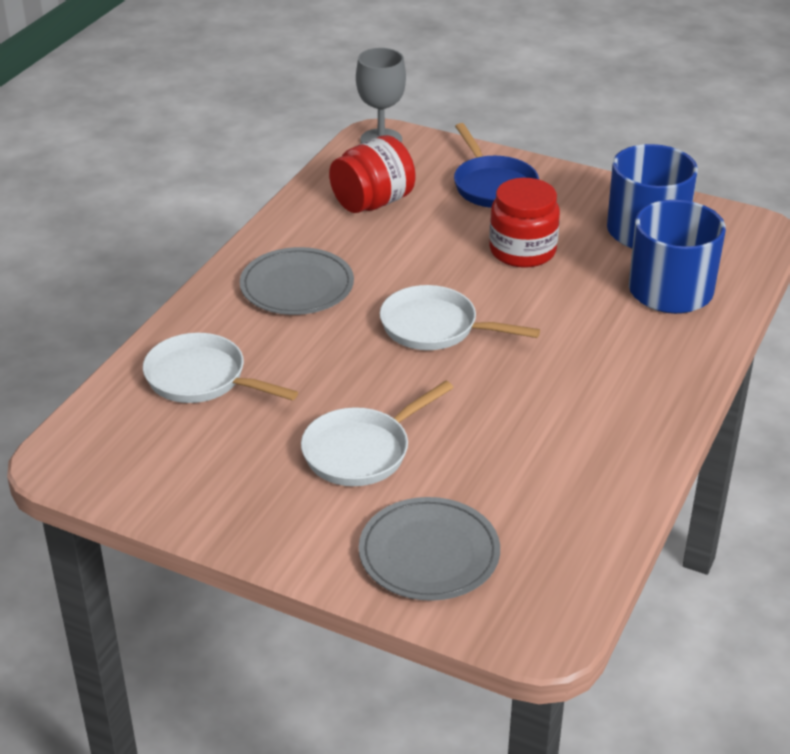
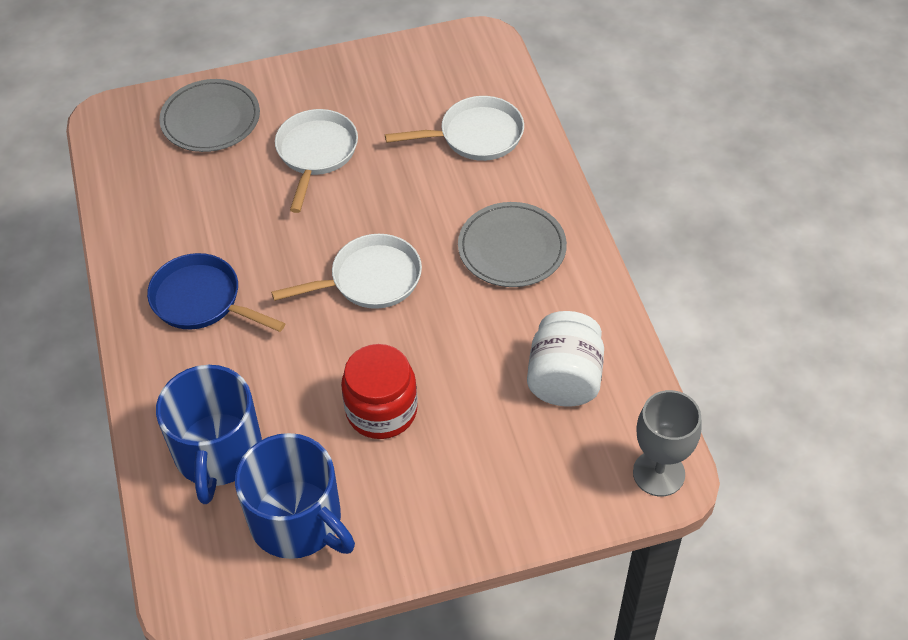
camera: 140 degrees right, 15 degrees up
(372, 202) = (564, 379): red jar -> white jar
(492, 186) = (488, 482): blue pan -> blue pan (201, 300)

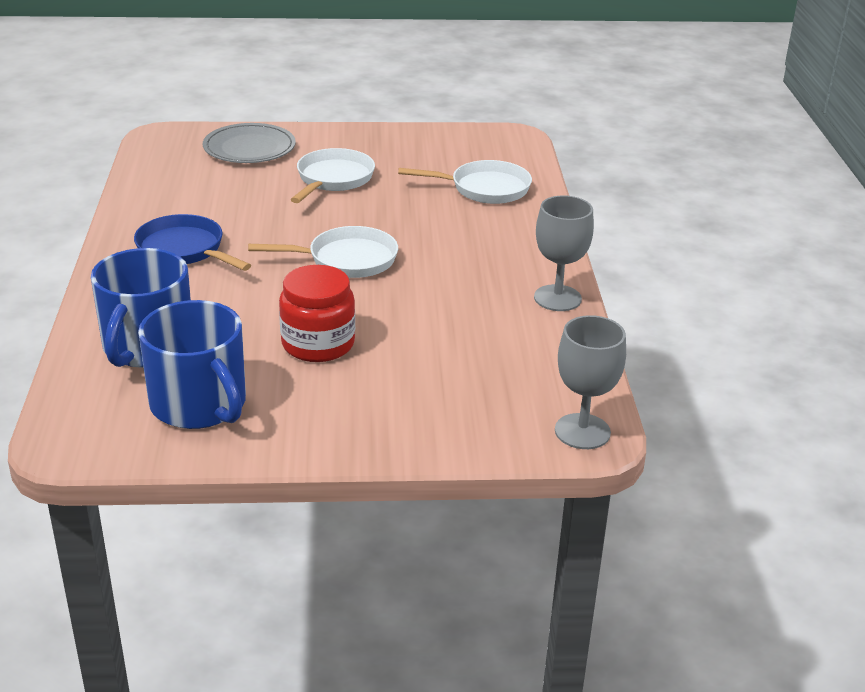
camera: 10 degrees right, 20 degrees down
(512, 248) = (490, 260): grey plate -> none
(564, 379) = (509, 351): white jar -> none
(591, 291) = (557, 298): none -> grey goblet

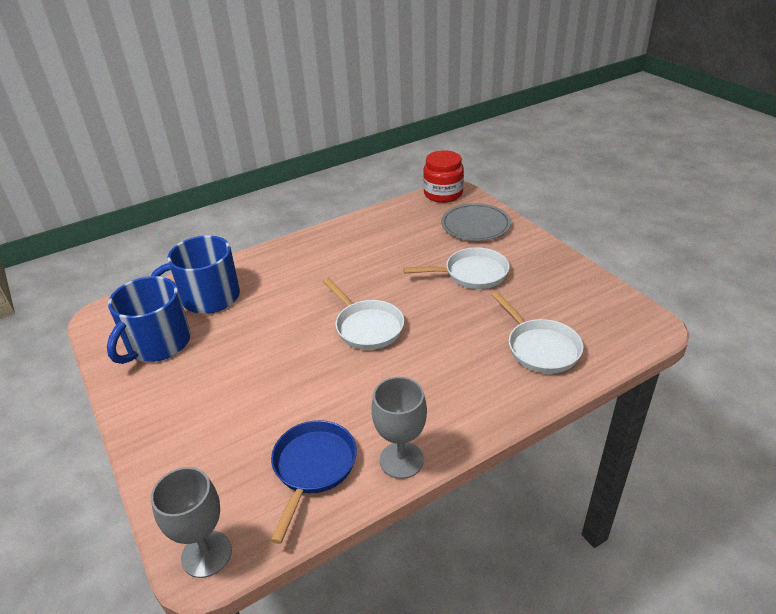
camera: 65 degrees right, 5 degrees up
(184, 250) = (324, 261): blue pan -> blue pan (313, 468)
(318, 344) = (251, 361): red jar -> red jar (443, 194)

